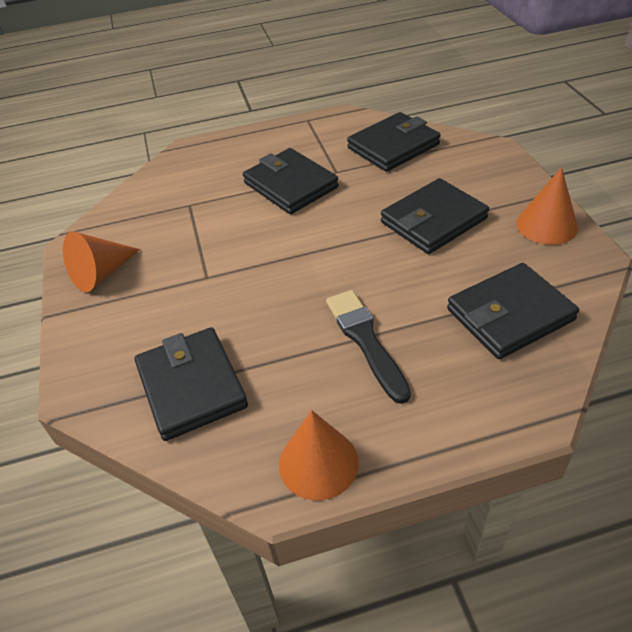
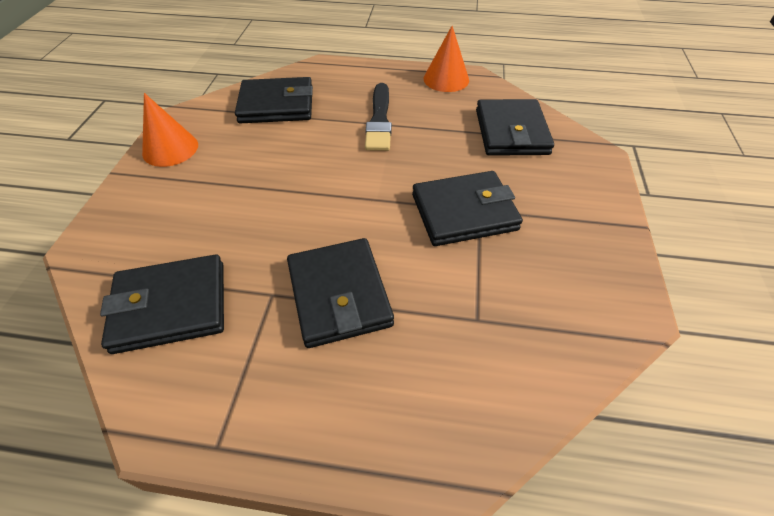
camera: 160 degrees left, 5 degrees up
(101, 274) = (592, 253): orange cone -> none
(433, 220) = (244, 186): black wallet -> black wallet (464, 212)

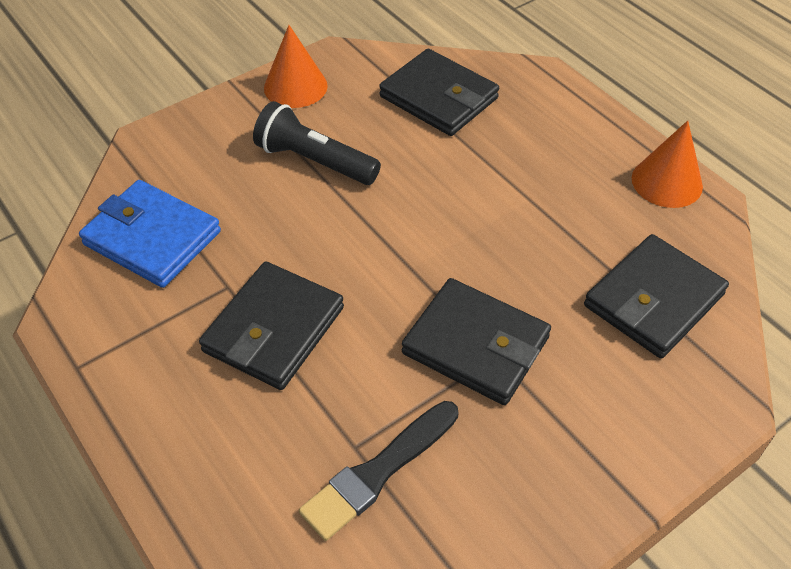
camera: 45 degrees right, 0 degrees up
(170, 307) = (152, 238): black wallet -> blue wallet
(239, 181) = (315, 161): none -> black flashlight
(379, 120) = (520, 184): black brush -> black brush (378, 472)

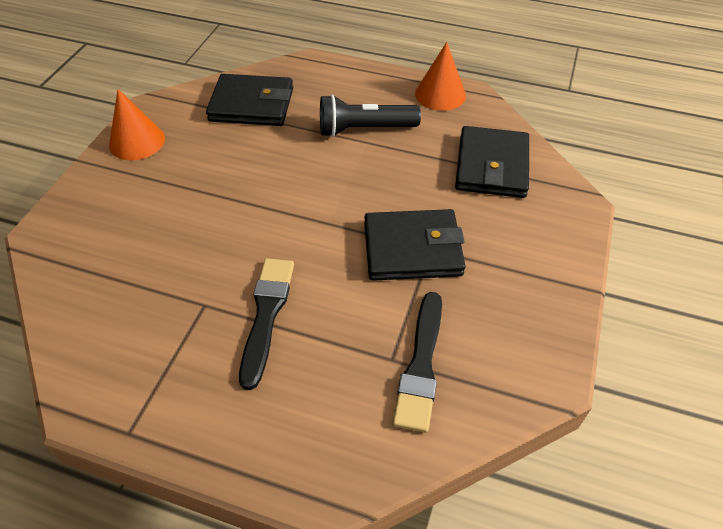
camera: 35 degrees left, 0 degrees up
(152, 238) = (110, 302): blue wallet -> none
(274, 329) = (266, 315): black wallet -> black brush
(315, 161) = (197, 186): black flashlight -> black flashlight (365, 129)

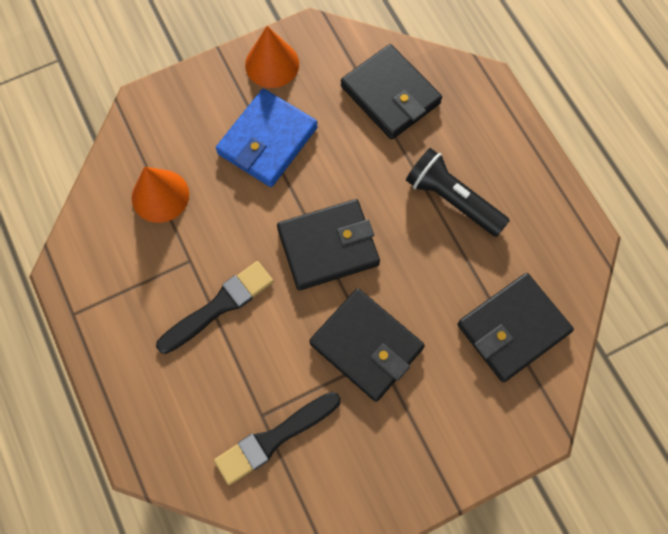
camera: 45 degrees right, 20 degrees up
(185, 185) = (267, 141): none -> blue wallet
(310, 213) = (328, 246): none -> black wallet
(440, 94) = (558, 216): orange cone -> orange cone (160, 196)

